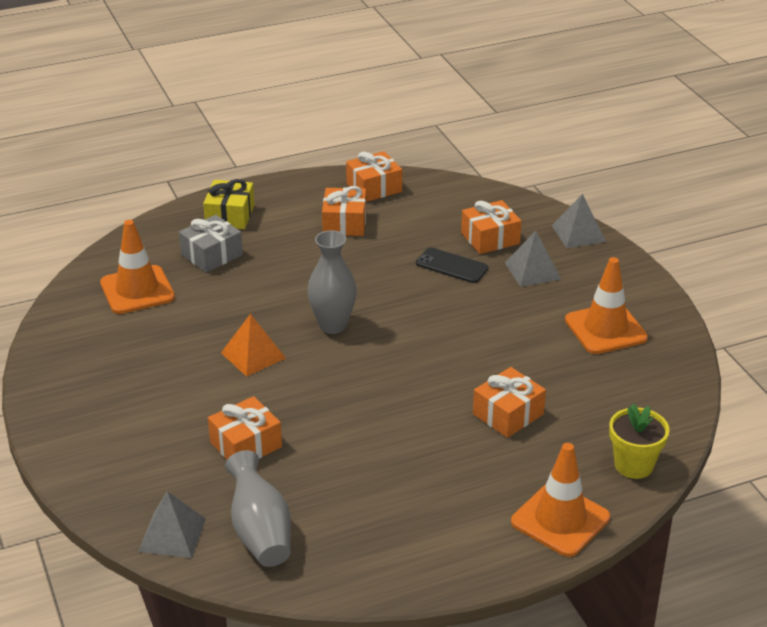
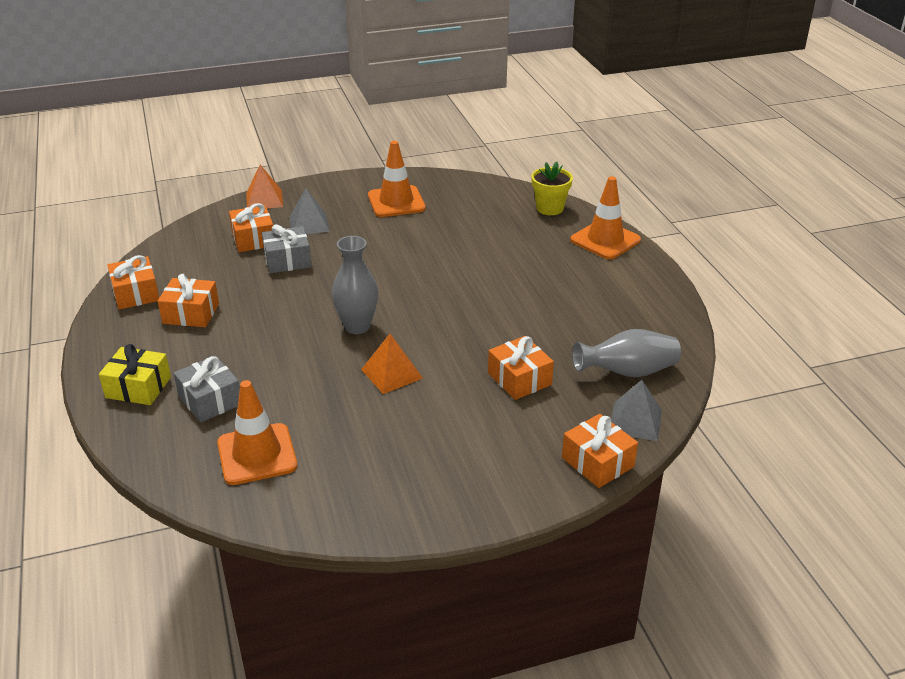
camera: 85 degrees left, 0 degrees up
(451, 266) = (287, 260): black phone -> grey gift
(508, 414) = (491, 250): orange gift -> orange gift (597, 462)
(578, 233) = (264, 199): grey pyramid -> orange pyramid

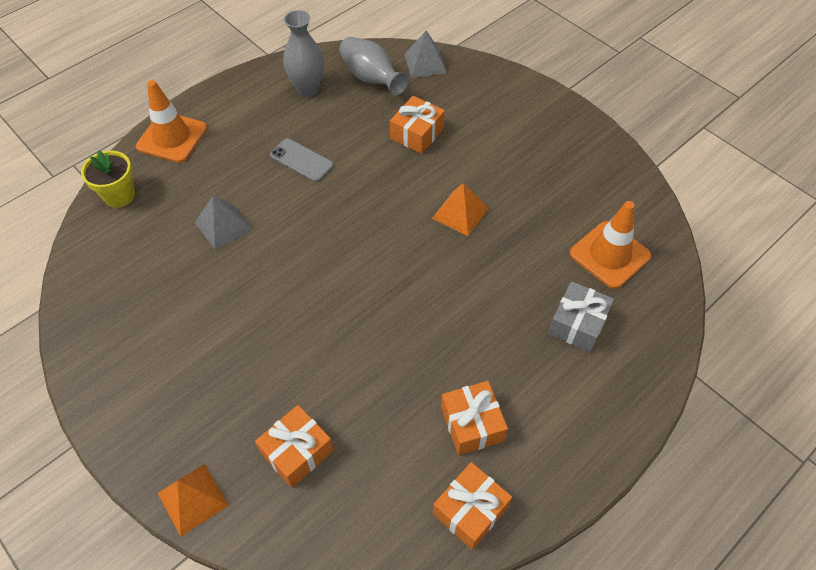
camera: 115 degrees left, 20 degrees up
(138, 387) = (602, 394): yellow gift -> none
(287, 260) = (327, 387): grey gift -> none
(309, 224) = (237, 408): grey pyramid -> grey pyramid (223, 225)
(357, 326) = (410, 266): grey vase -> grey vase (307, 89)
(396, 202) = (150, 340): orange traffic cone -> none
(530, 299) = (301, 160): none -> grey phone
(597, 462) = (479, 71): orange gift -> none

